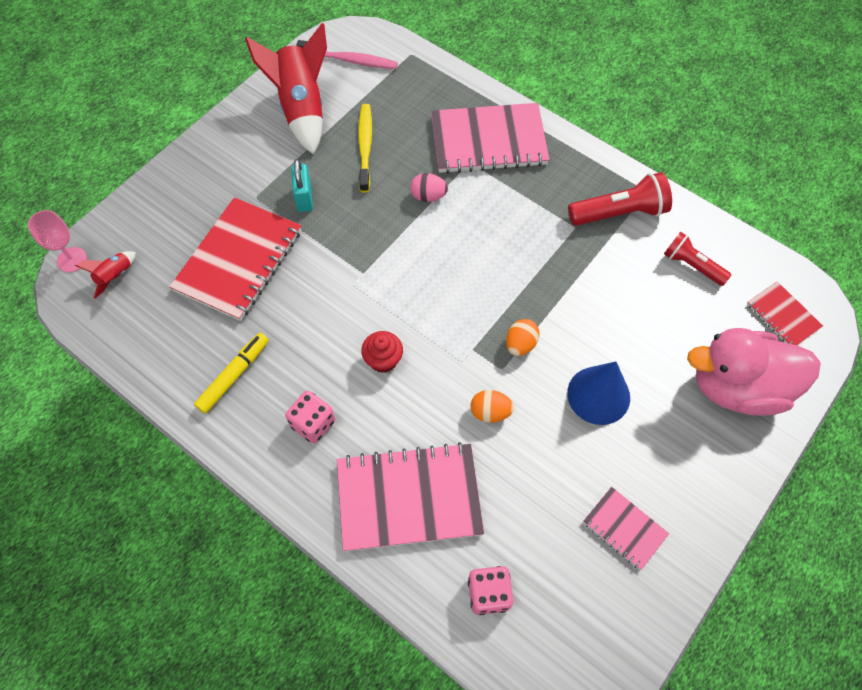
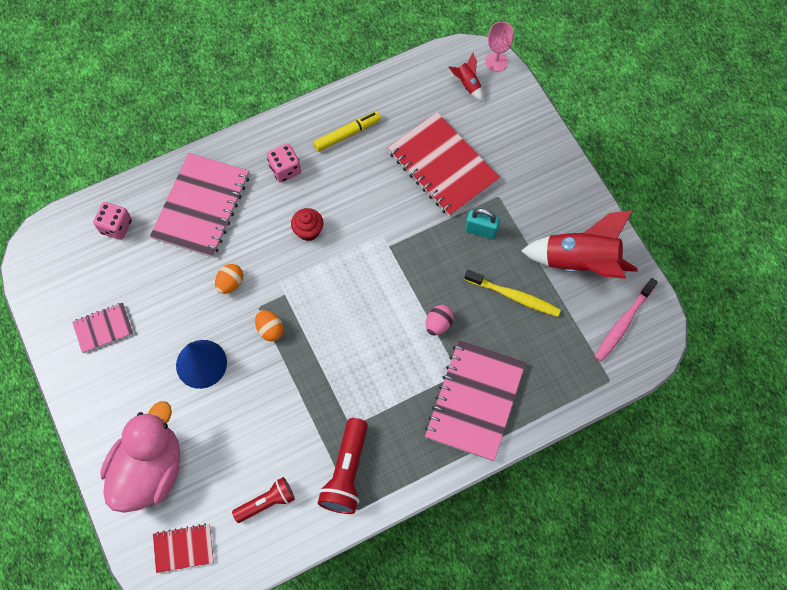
camera: 115 degrees right, 5 degrees up
(234, 375) = (347, 134): yellow marker -> yellow marker turned 90 degrees counterclockwise

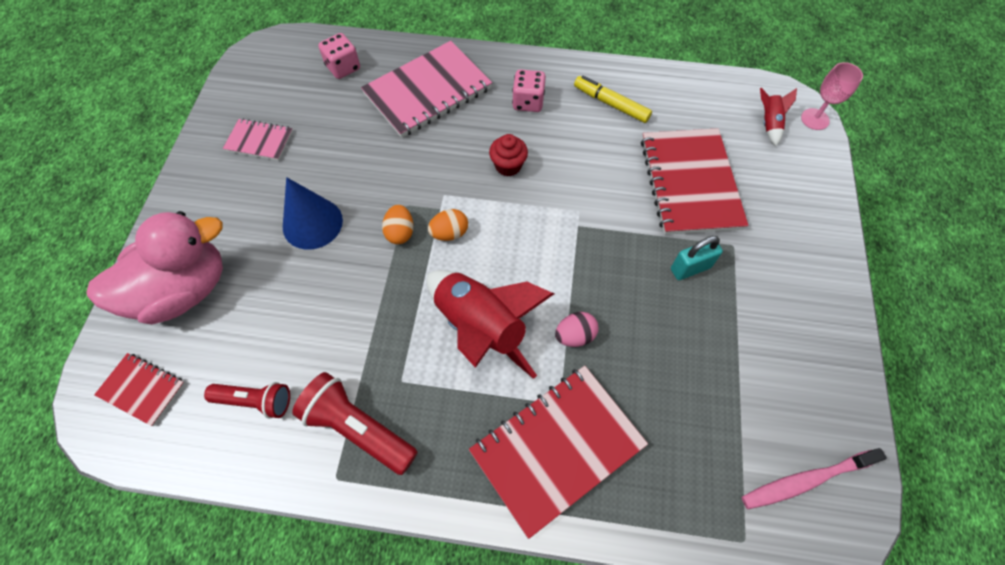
camera: 35 degrees right, 5 degrees down
(230, 283) = (398, 169): orange egg -> orange egg (449, 233)
(346, 472) = (358, 428): red flashlight -> red flashlight turned 75 degrees clockwise
(347, 134) = (611, 104): yellow marker -> yellow marker turned 150 degrees counterclockwise
(475, 401) = (557, 448): pink notebook -> red notebook
(481, 230) = (690, 268): turquoise padlock -> turquoise padlock turned 75 degrees counterclockwise
(514, 296) = (683, 360): yellow toothbrush -> none
(579, 262) = (790, 372): red rocket -> red rocket (480, 327)

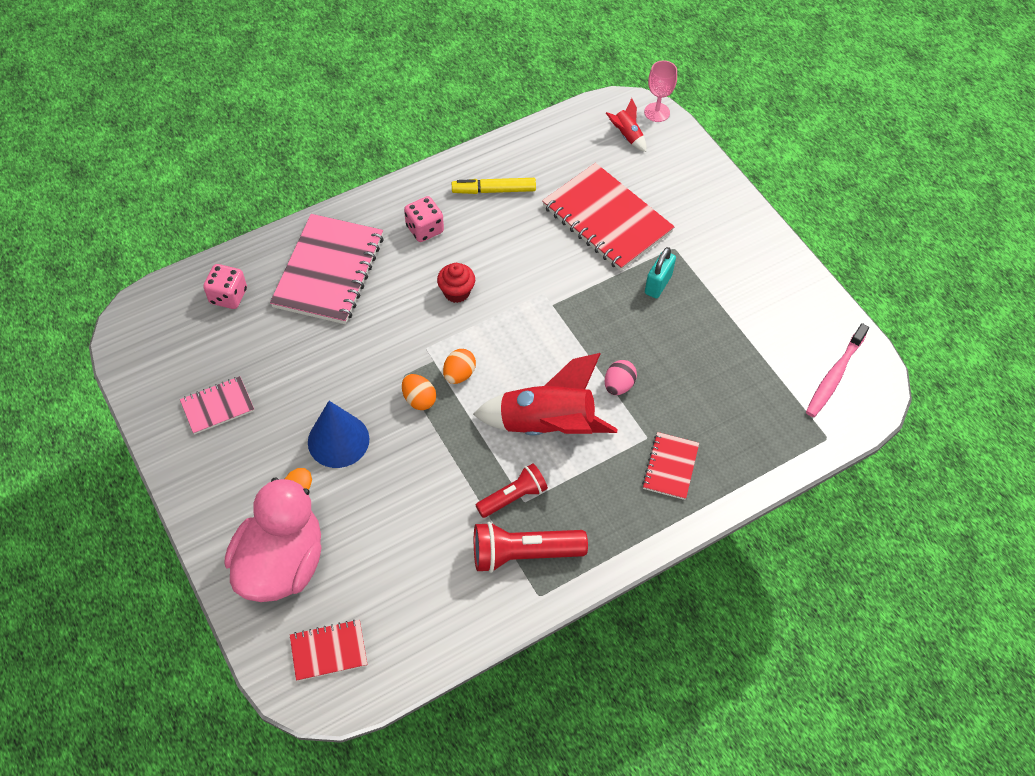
camera: 40 degrees left, 5 degrees down
(255, 401) = (428, 592): red flashlight -> red flashlight (513, 497)
(557, 448) = (670, 467): red notebook -> red notebook, size x0.51

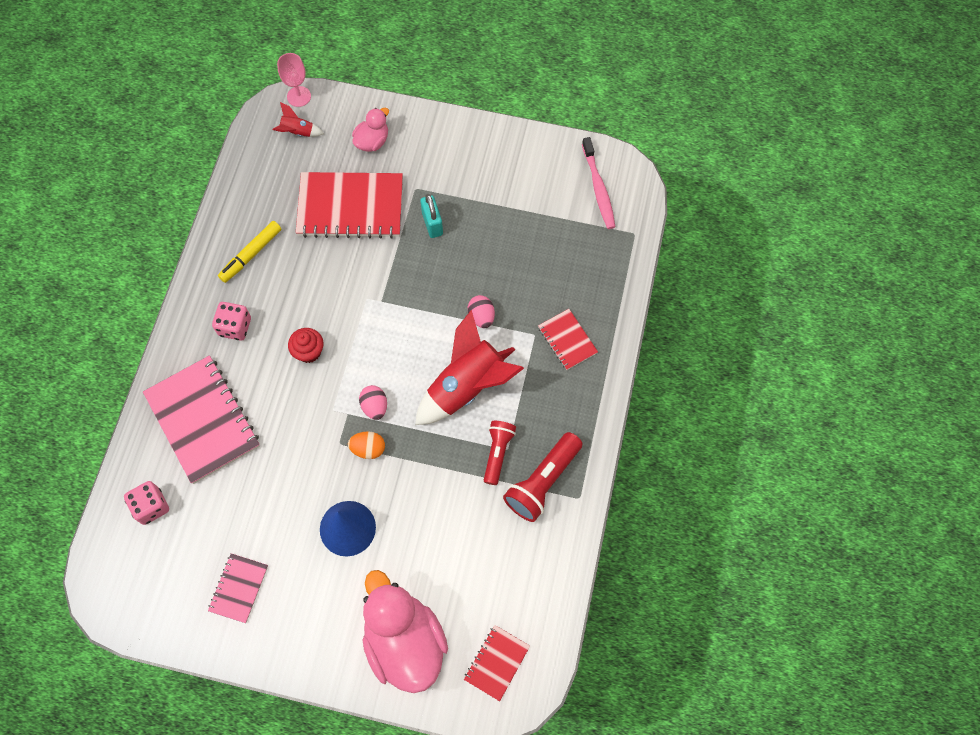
camera: 45 degrees left, 10 degrees up
(459, 374) = (374, 406): orange egg -> pink egg
(678, 187) = (372, 141): none -> pink duck

